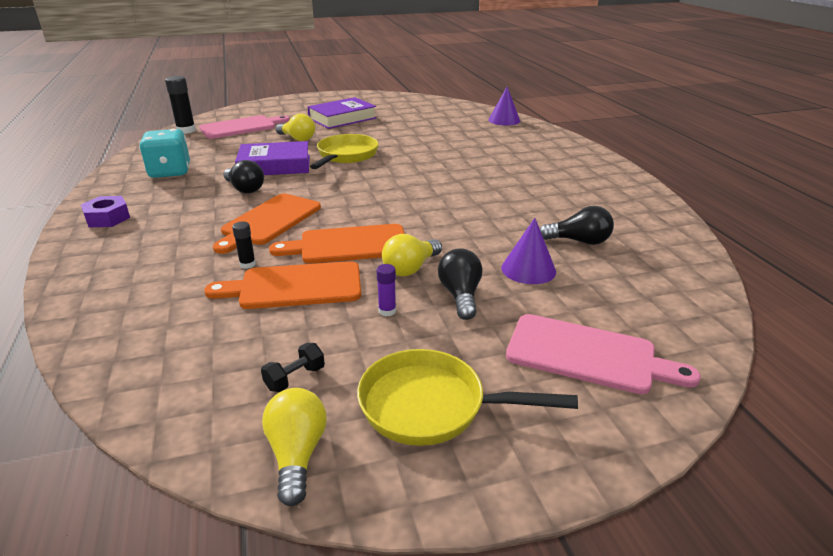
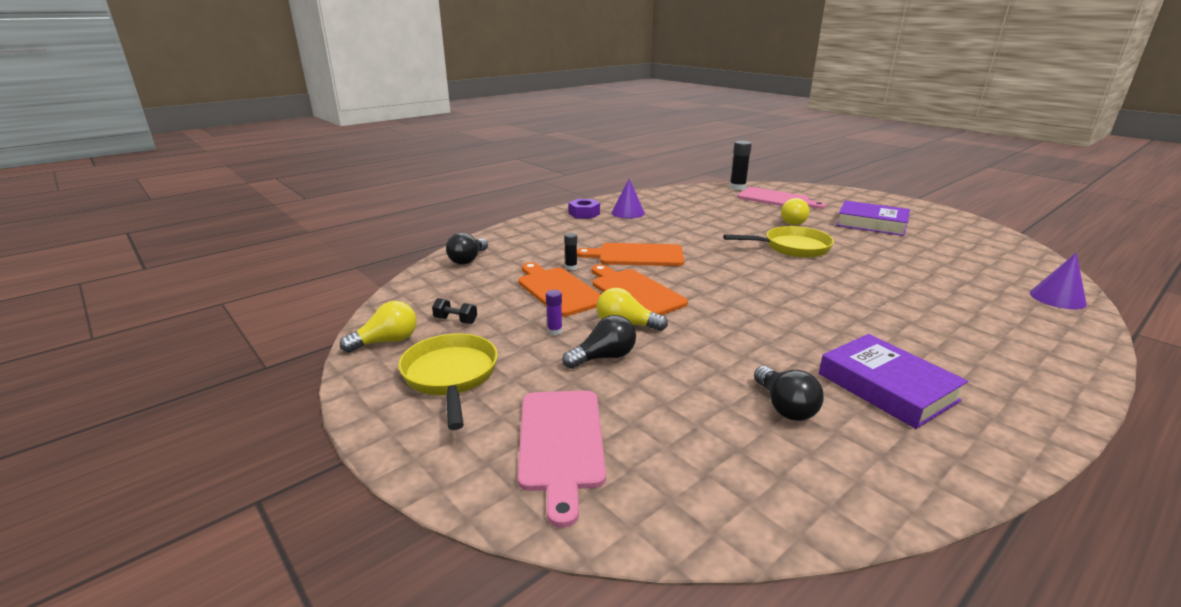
camera: 65 degrees right, 5 degrees down
(170, 172) = (666, 206): turquoise dice -> none
(245, 189) = (674, 233): black light bulb -> black light bulb (468, 260)
(275, 165) = (728, 230): purple book -> purple book (887, 387)
(528, 269) = (685, 384): purple cone -> purple cone (628, 213)

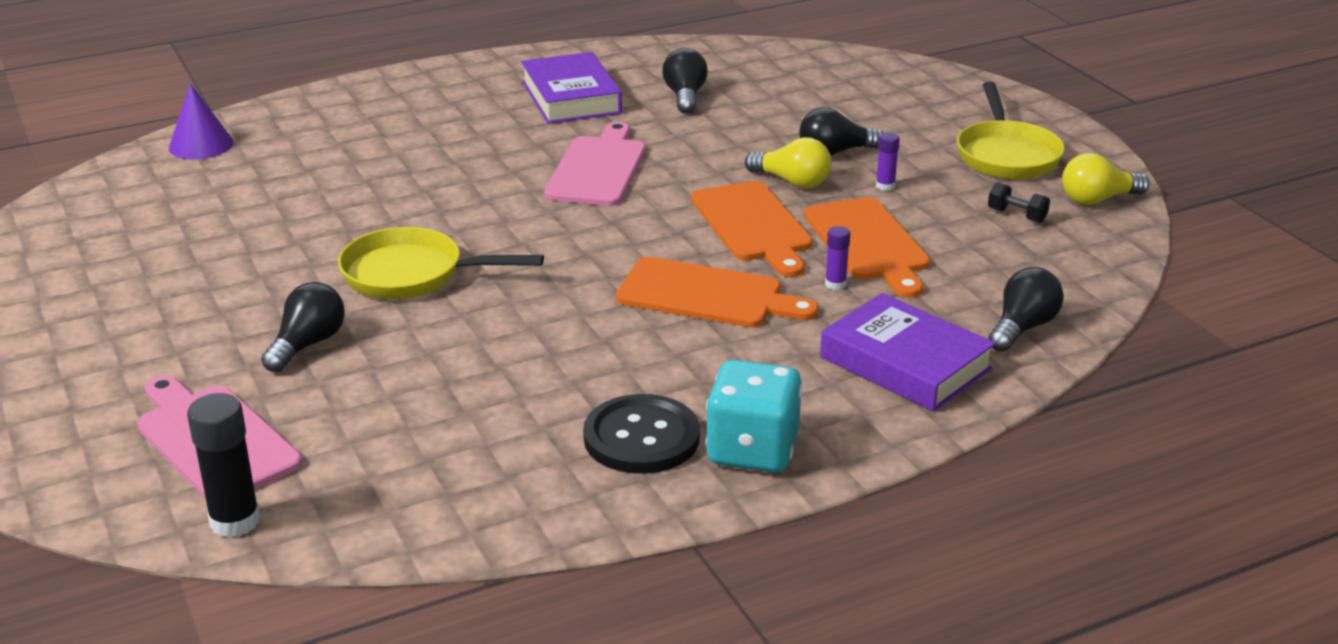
camera: 165 degrees left, 5 degrees up
(561, 443) = (898, 98): pink cutting board -> pink cutting board (598, 168)
(571, 267) = (835, 284): black glue stick -> purple glue stick
(584, 214) = (752, 450): purple nut -> turquoise dice
(628, 213) = (641, 438): purple cone -> black button
(792, 222) = (308, 344): yellow light bulb -> black light bulb
(871, 224) = (159, 314): purple book -> purple book (905, 363)

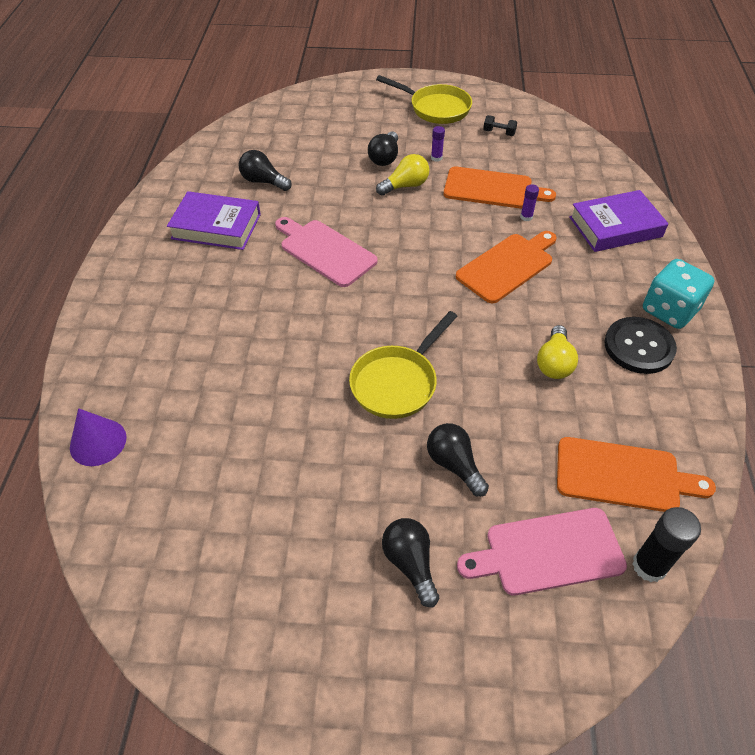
camera: 60 degrees left, 20 degrees up
(753, 225) = (443, 219): orange cutting board -> orange cutting board (623, 475)
(1017, 215) = (499, 133): black dumbbell -> black dumbbell turned 45 degrees clockwise
(1022, 328) = (604, 178): black light bulb -> black light bulb (410, 563)
(1097, 199) = (501, 104): yellow light bulb -> yellow light bulb (554, 363)

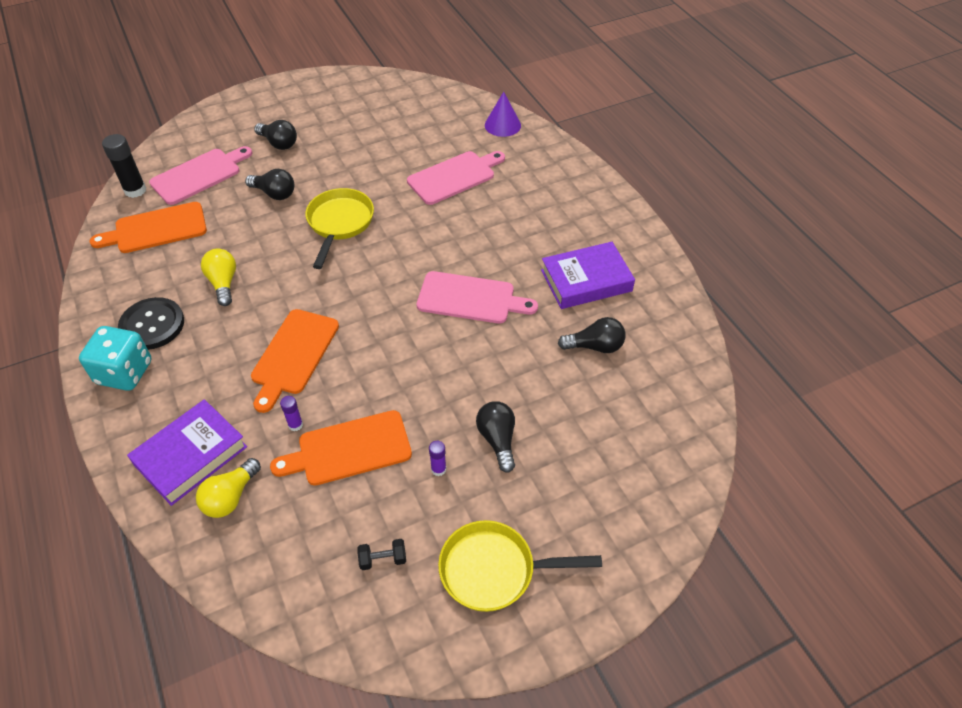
camera: 150 degrees right, 0 degrees up
(227, 388) = (454, 176): none -> pink cutting board
(405, 186) = (447, 408): yellow light bulb -> yellow light bulb (230, 497)

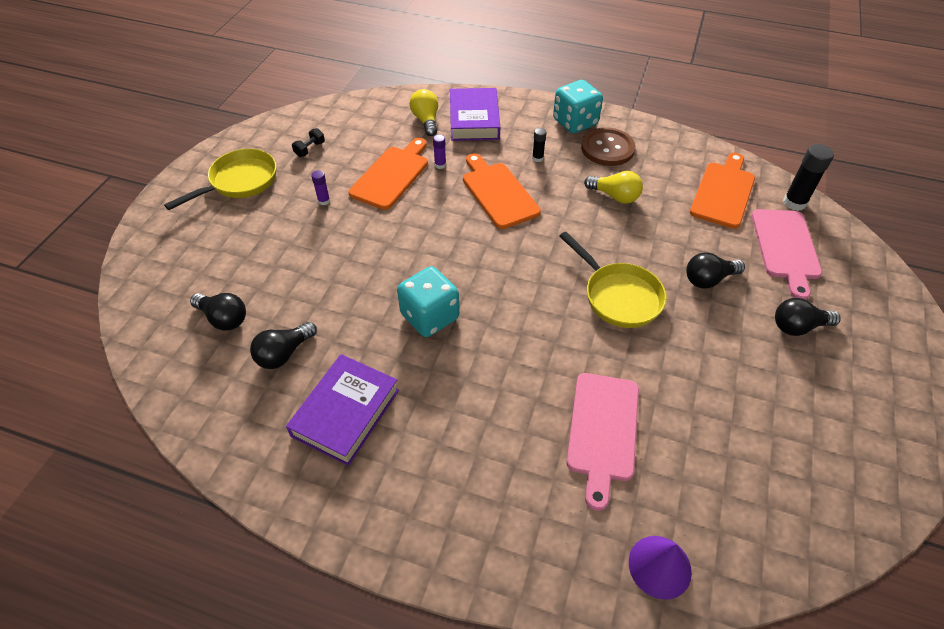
camera: 135 degrees right, 0 degrees up
(152, 325) = (607, 148): black button -> brown button
(214, 362) = (537, 158): none -> black glue stick
(470, 298) = (430, 316): pink cutting board -> turquoise dice
(498, 440) = (301, 239): black light bulb -> black light bulb (224, 318)

